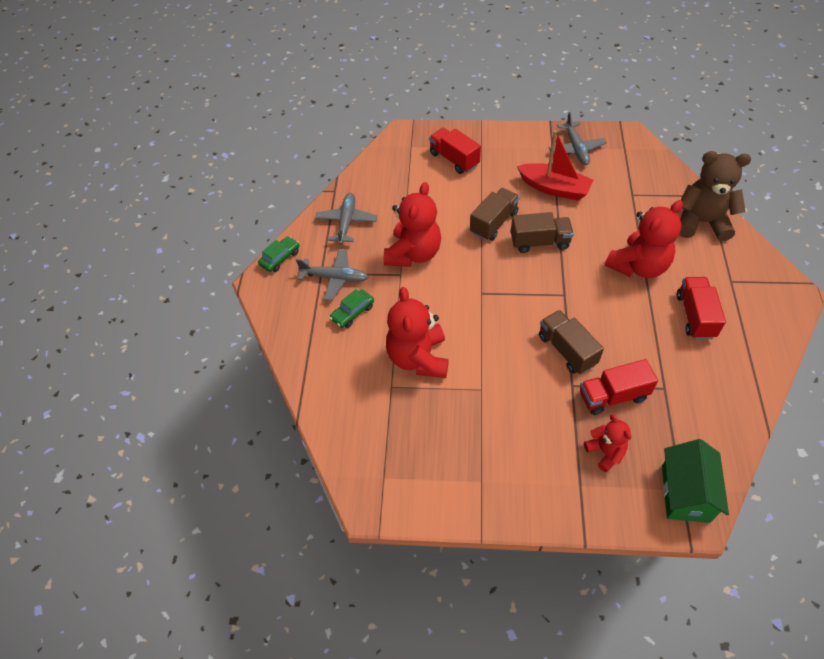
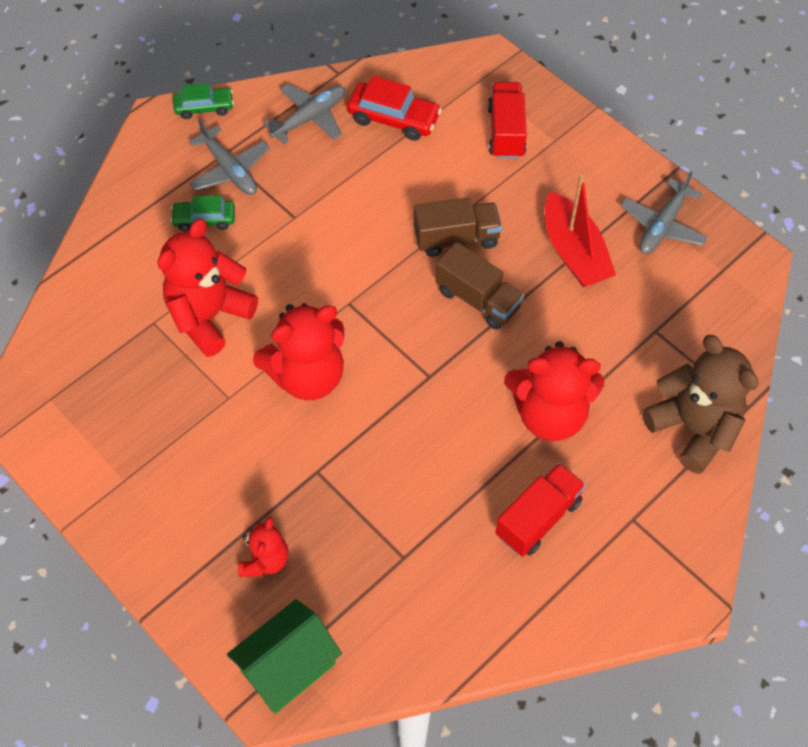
camera: 40 degrees right, 5 degrees up
(391, 191) = (393, 118): none -> red car
(413, 253) = (333, 205): red teddy bear -> red teddy bear (307, 376)
(567, 350) = (357, 433): brown truck -> none
(613, 396) = (342, 517): red truck -> none

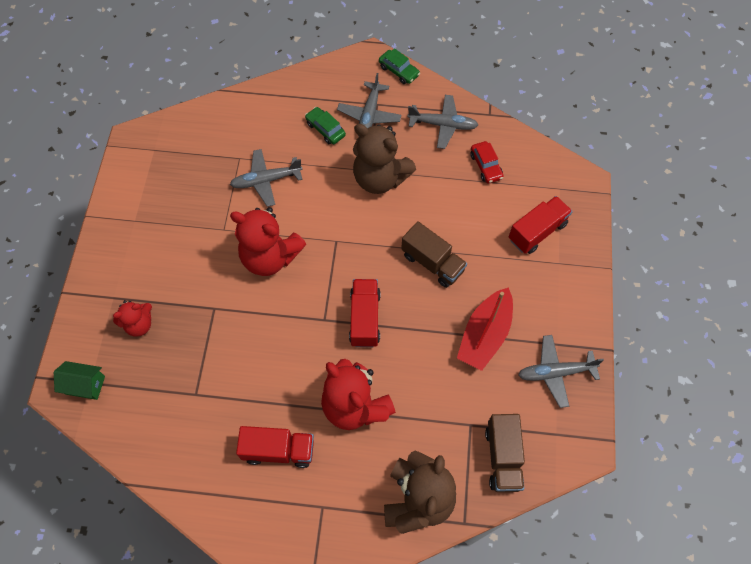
camera: 50 degrees right, 5 degrees up
(209, 316) = (266, 180): red teddy bear -> grey plane
(288, 667) = (85, 385): green house -> green house, size x0.64
(315, 214) = (380, 178): none -> brown teddy bear
(393, 118) = (486, 166): red car -> red car, size x0.66
(462, 339) = (365, 318): none -> red truck
(477, 299) = (400, 306): brown truck -> brown truck (503, 457)

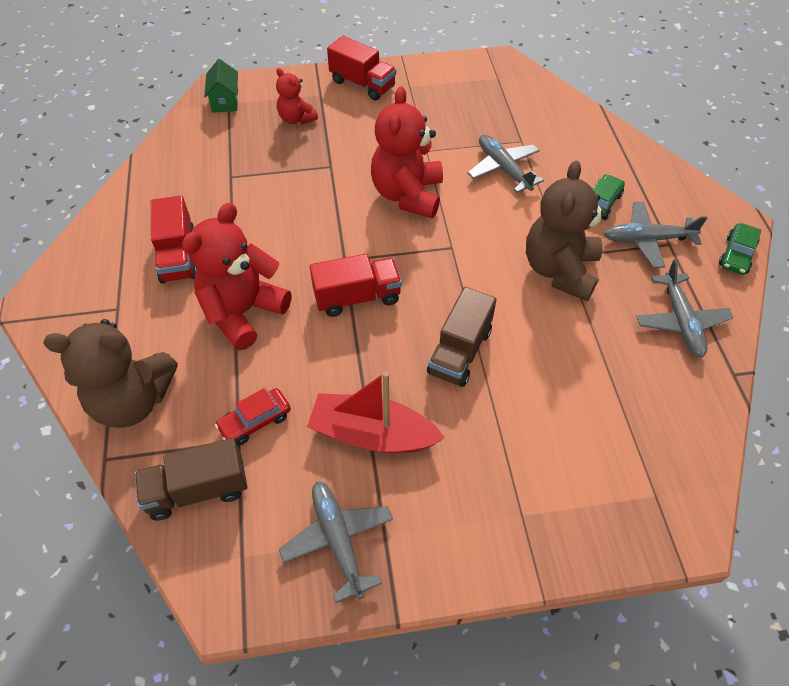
camera: 75 degrees right, 10 degrees down
(486, 166) = (642, 386): red car -> red car (255, 421)
(537, 232) = (563, 475): red truck -> red truck (362, 84)

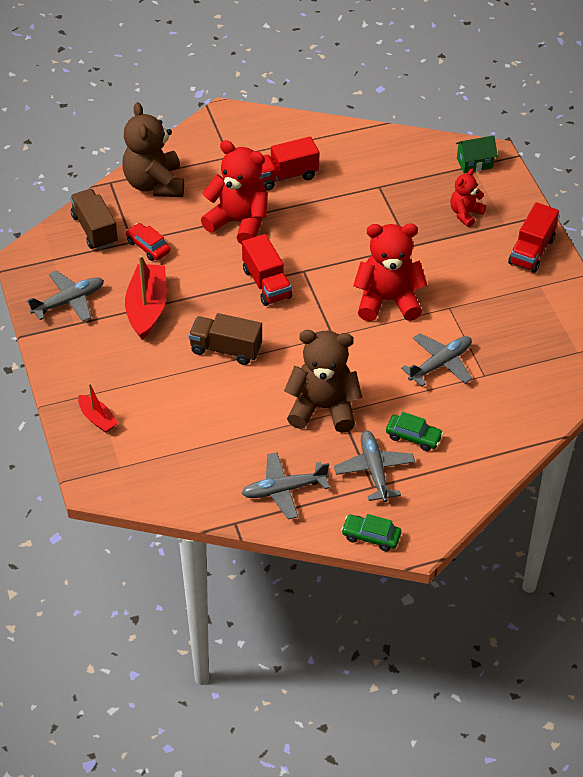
camera: 80 degrees right, 5 degrees down
(571, 518) = (97, 419): none -> red boat

